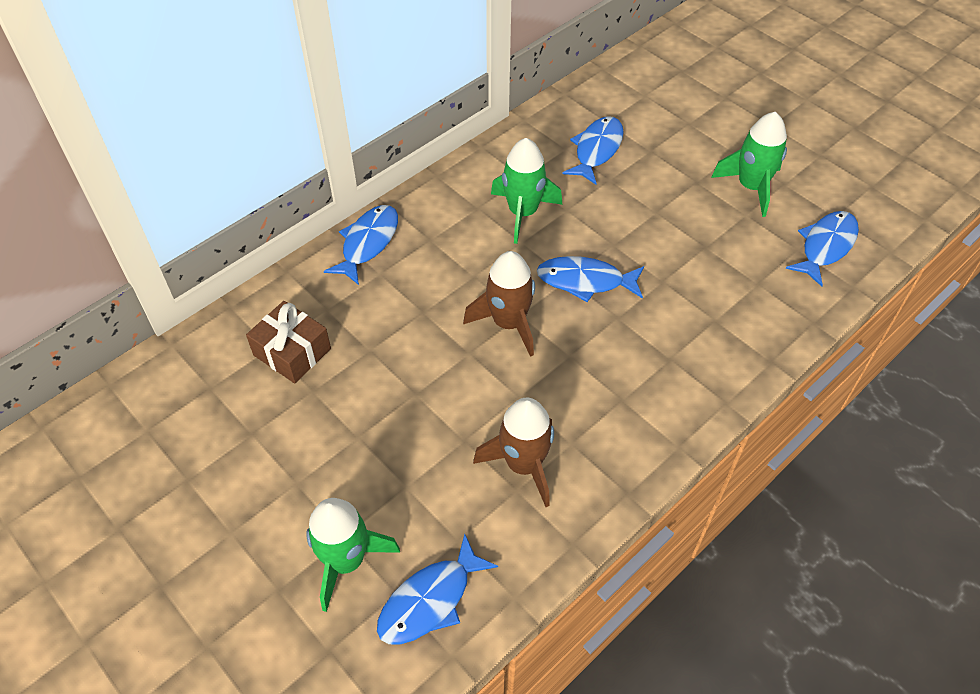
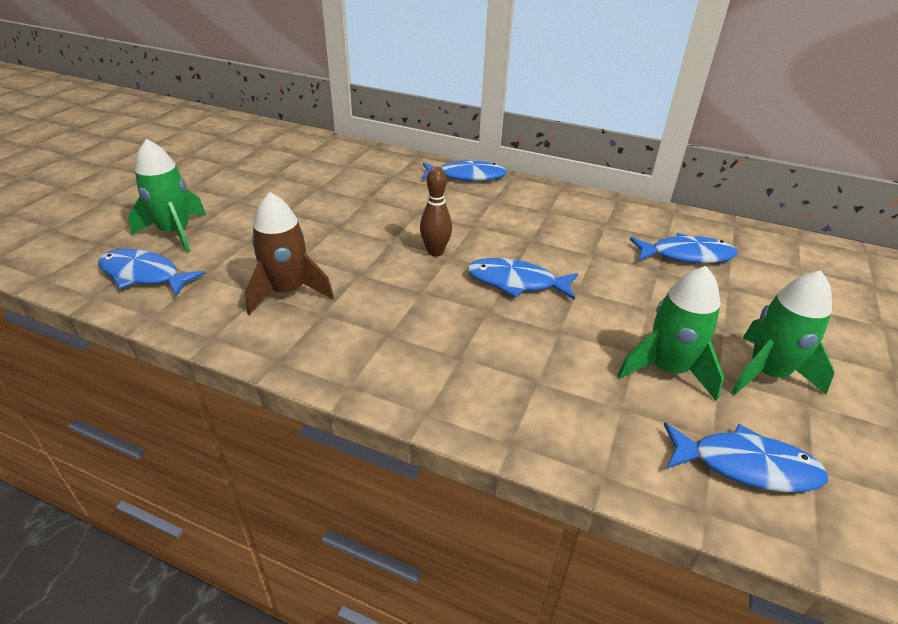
camera: 65 degrees right, 15 degrees down
(292, 352) = (347, 173): brown gift -> none
(508, 323) = (435, 252): brown rocket -> brown bowling pin
(523, 213) = (565, 233): green rocket -> green rocket (667, 369)
(585, 281) = (516, 282): blue fish -> blue fish turned 60 degrees counterclockwise

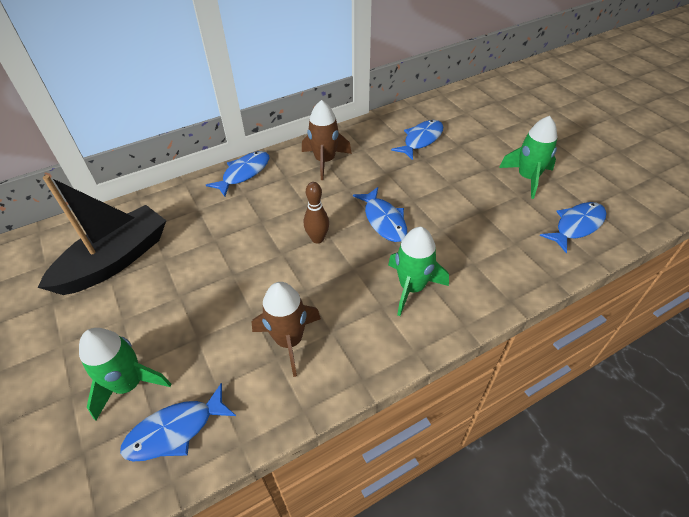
camera: 50 degrees left, 10 degrees up
(294, 168) = (115, 260): none -> black boat
(516, 282) = (383, 220): blue fish -> blue fish turned 75 degrees counterclockwise
(550, 209) = (325, 161): none -> brown rocket
(667, 369) = (501, 208): green rocket -> green rocket (412, 287)

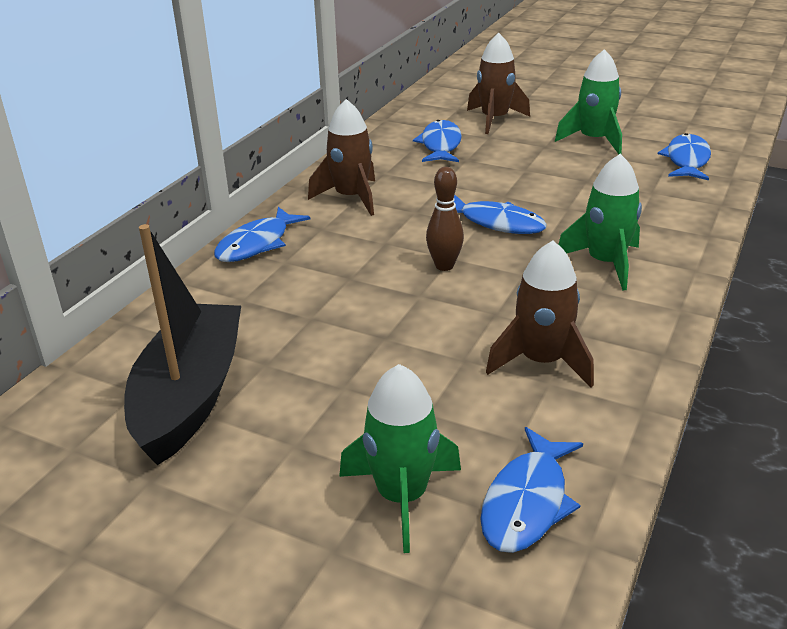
camera: 35 degrees left, 15 degrees down
(244, 173) = (257, 244): blue fish -> blue fish turned 150 degrees counterclockwise
(480, 131) = (494, 120): none -> brown rocket

